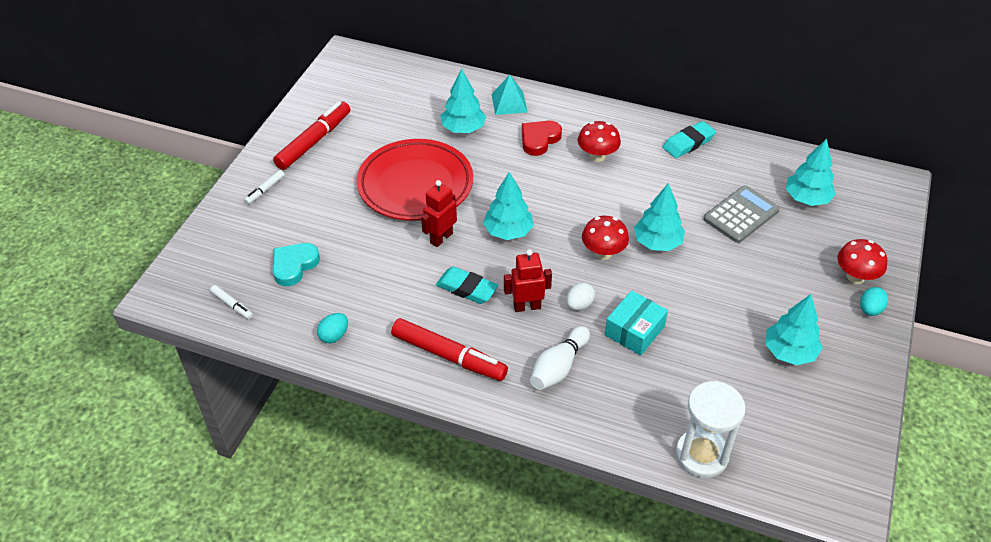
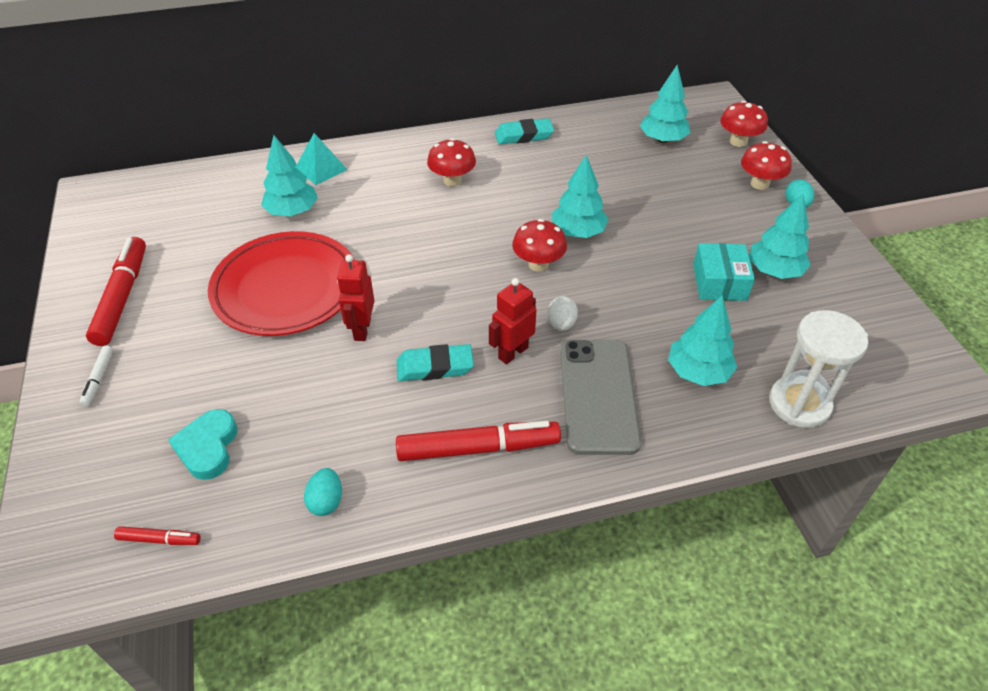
camera: 35 degrees left, 0 degrees up
(232, 305) = (159, 539): white marker -> red marker
(508, 231) = (427, 289): turquoise tree -> turquoise tree (698, 372)
(539, 140) = (382, 189): red heart -> none
(558, 367) = (598, 395): white bowling pin -> grey phone
(634, 331) = (633, 321): turquoise box -> turquoise box (719, 282)
(688, 143) = (524, 135): turquoise eraser -> turquoise eraser turned 60 degrees clockwise
(741, 215) = (624, 175): grey calculator -> none
(876, 231) = (738, 142): none -> red mushroom

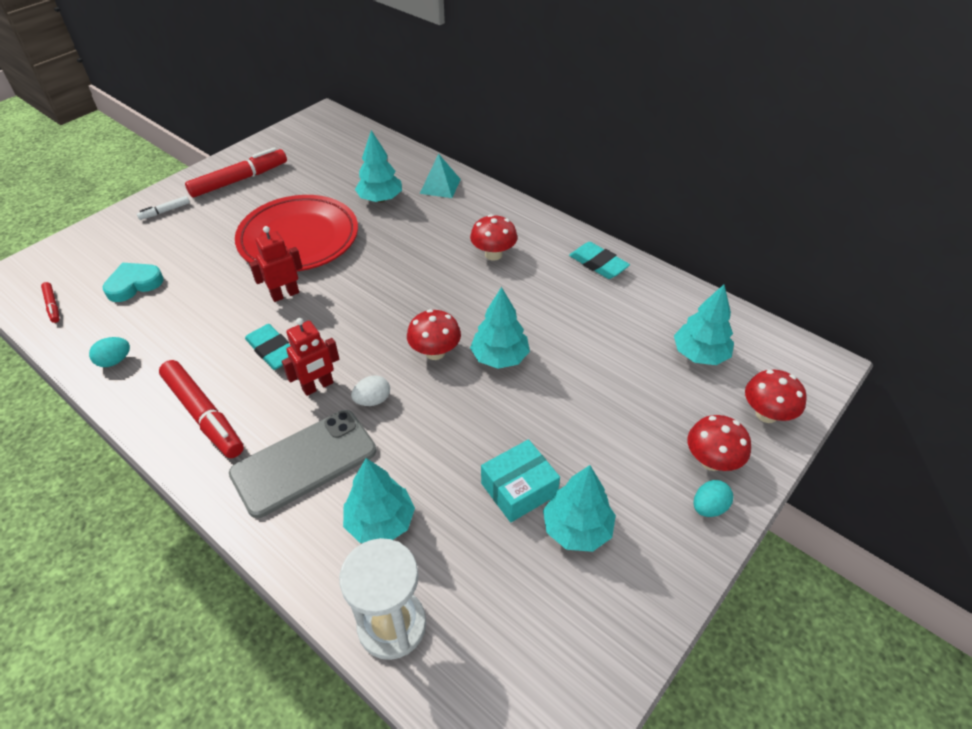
camera: 55 degrees right, 0 degrees up
(512, 352) = (318, 386): red robot -> red robot turned 135 degrees clockwise

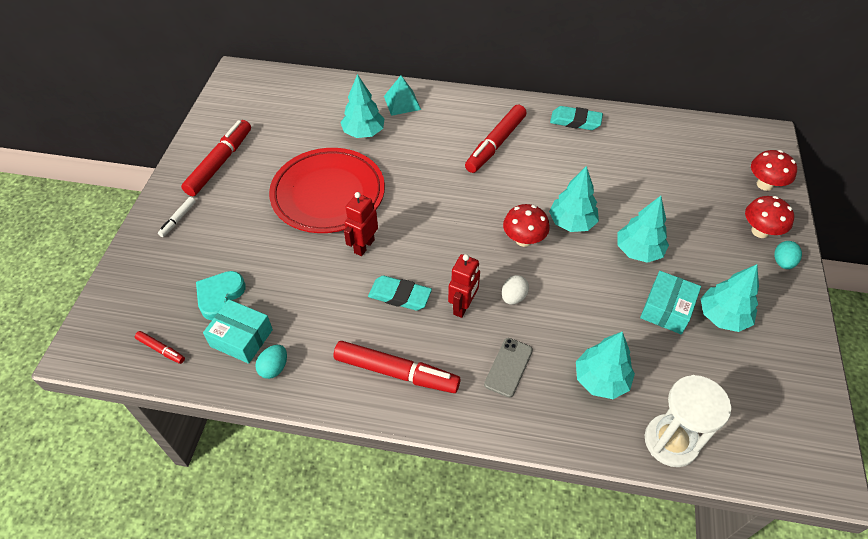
camera: 30 degrees left, 5 degrees up
(116, 325) = (241, 338): none -> turquoise box
(304, 462) = (508, 367): grey phone -> grey phone, size x0.53
(493, 254) = (495, 144): red mushroom -> red marker
(700, 354) = (695, 161): turquoise tree -> turquoise tree (638, 251)

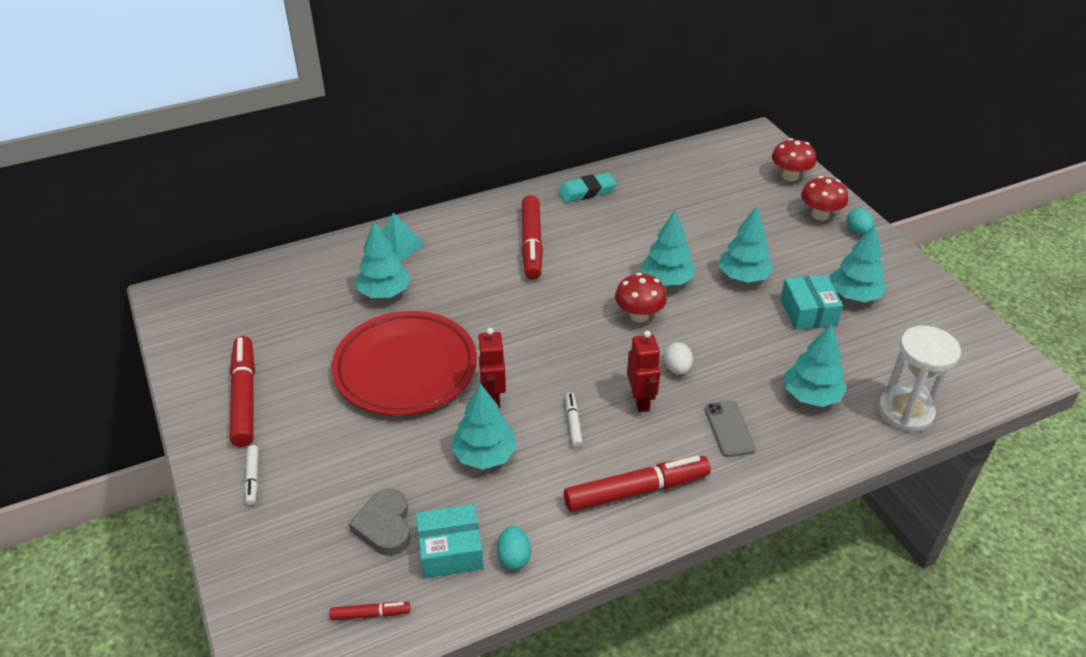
camera: 35 degrees left, 10 degrees down
(220, 296) = (385, 526): turquoise heart -> grey heart
(321, 284) = (484, 455): none -> turquoise tree
(400, 296) = (573, 423): turquoise eraser -> white marker

